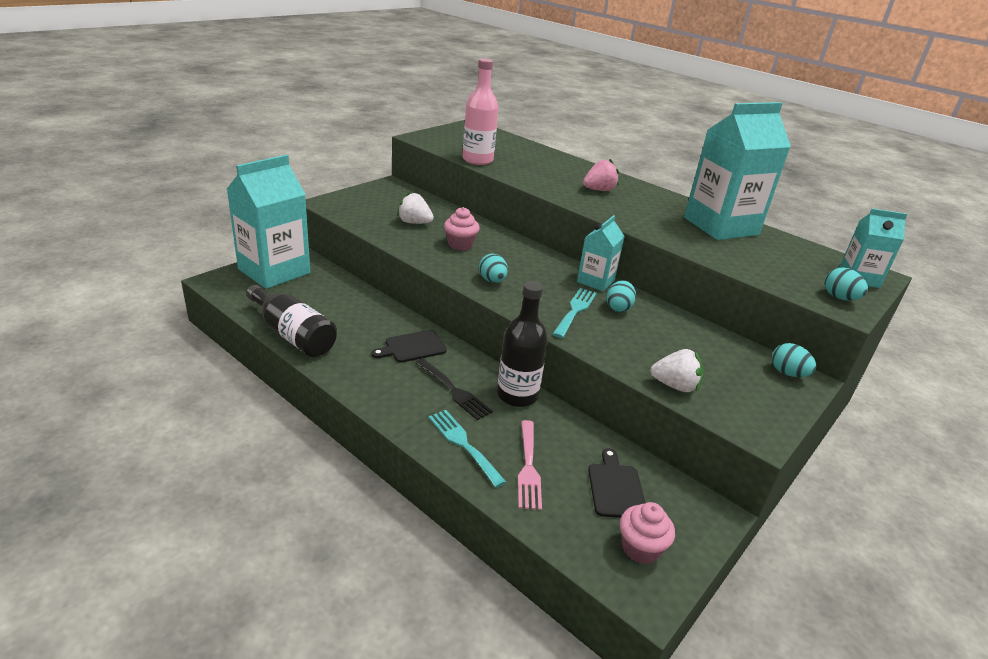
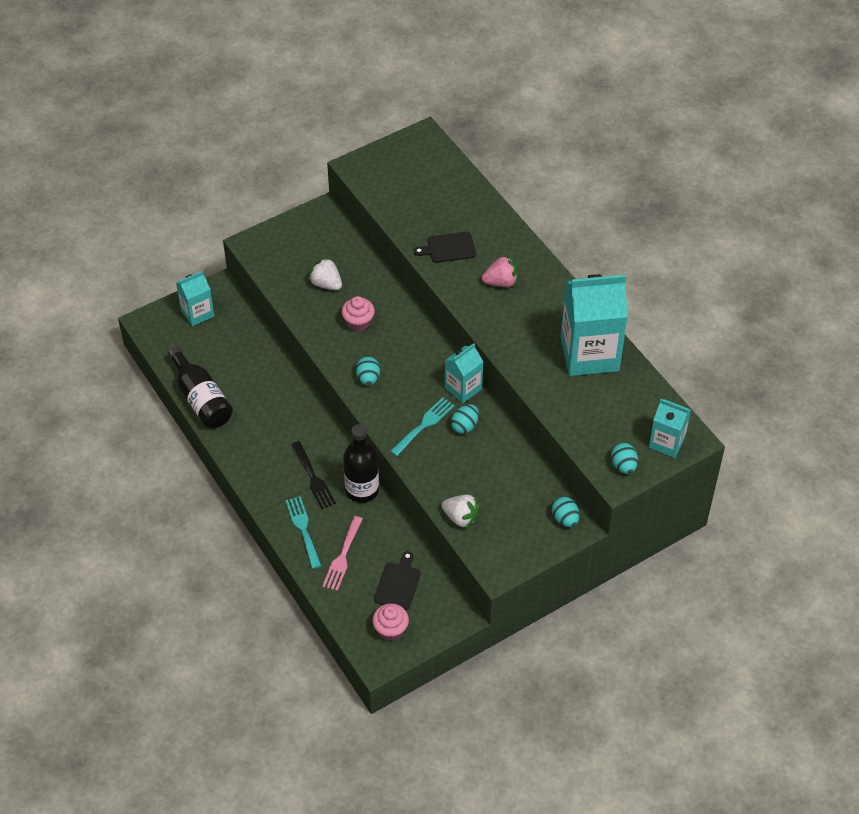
camera: 20 degrees right, 20 degrees up
(274, 271) = (197, 313): turquoise carton -> turquoise carton, size x0.53
(412, 347) = (295, 426): black cutting board -> black cutting board (448, 248)
(477, 160) = (399, 218): pink bottle -> none

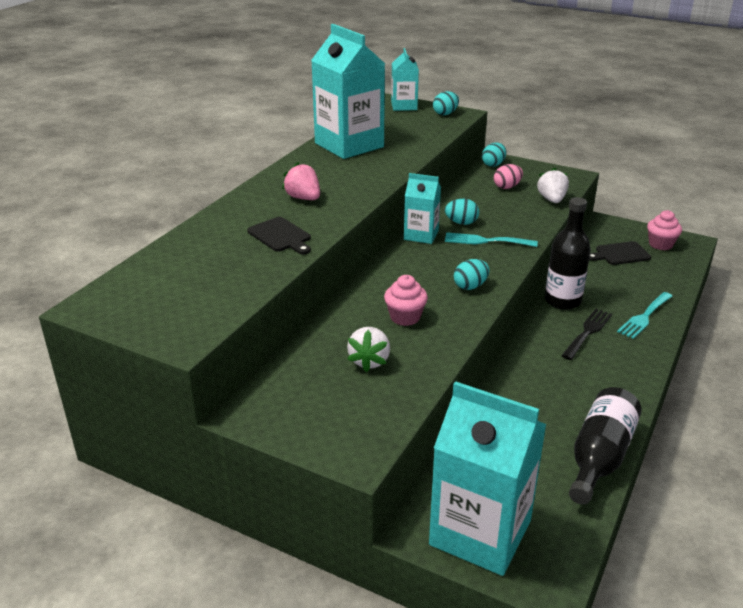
camera: 120 degrees left, 20 degrees down
(197, 313) = (480, 533): turquoise carton -> turquoise carton, size x1.87
(342, 557) = (638, 287): pink fork -> none
(509, 499) = (507, 187): none -> pink egg

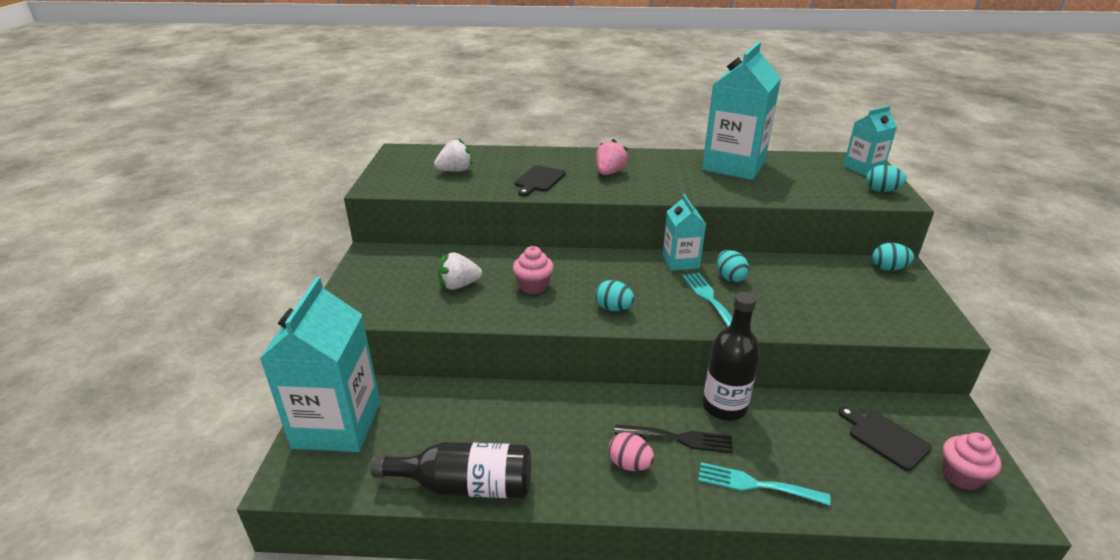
camera: 65 degrees right, 0 degrees up
(507, 187) = (846, 288): pink egg -> pink egg (629, 464)
(552, 200) = (857, 324): white strawberry -> white strawberry (455, 171)

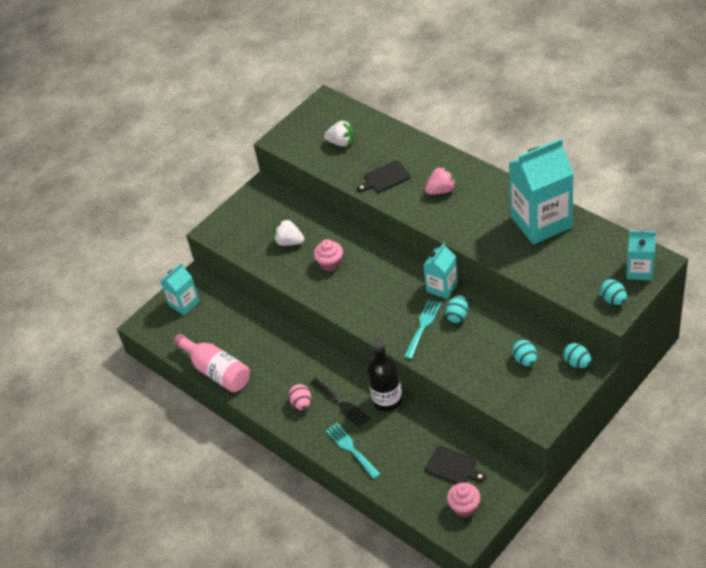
camera: 45 degrees right, 15 degrees up
(337, 424) = (184, 303): turquoise carton -> turquoise carton, size x0.53
(465, 485) = (216, 371): black bottle -> pink bottle
(613, 308) = (358, 304): turquoise egg -> turquoise egg (525, 360)
(885, 438) = (453, 467): black cutting board -> black cutting board turned 120 degrees clockwise

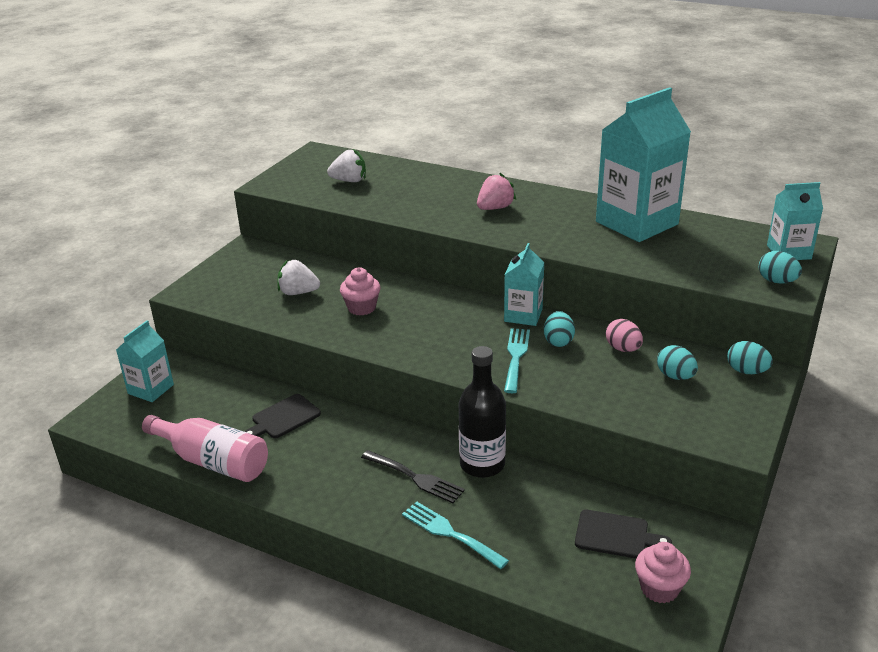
camera: 20 degrees left, 15 degrees down
(301, 403) = (354, 485): pink egg -> pink egg (623, 349)
(385, 178) = (418, 204): black cutting board -> black cutting board (283, 418)

